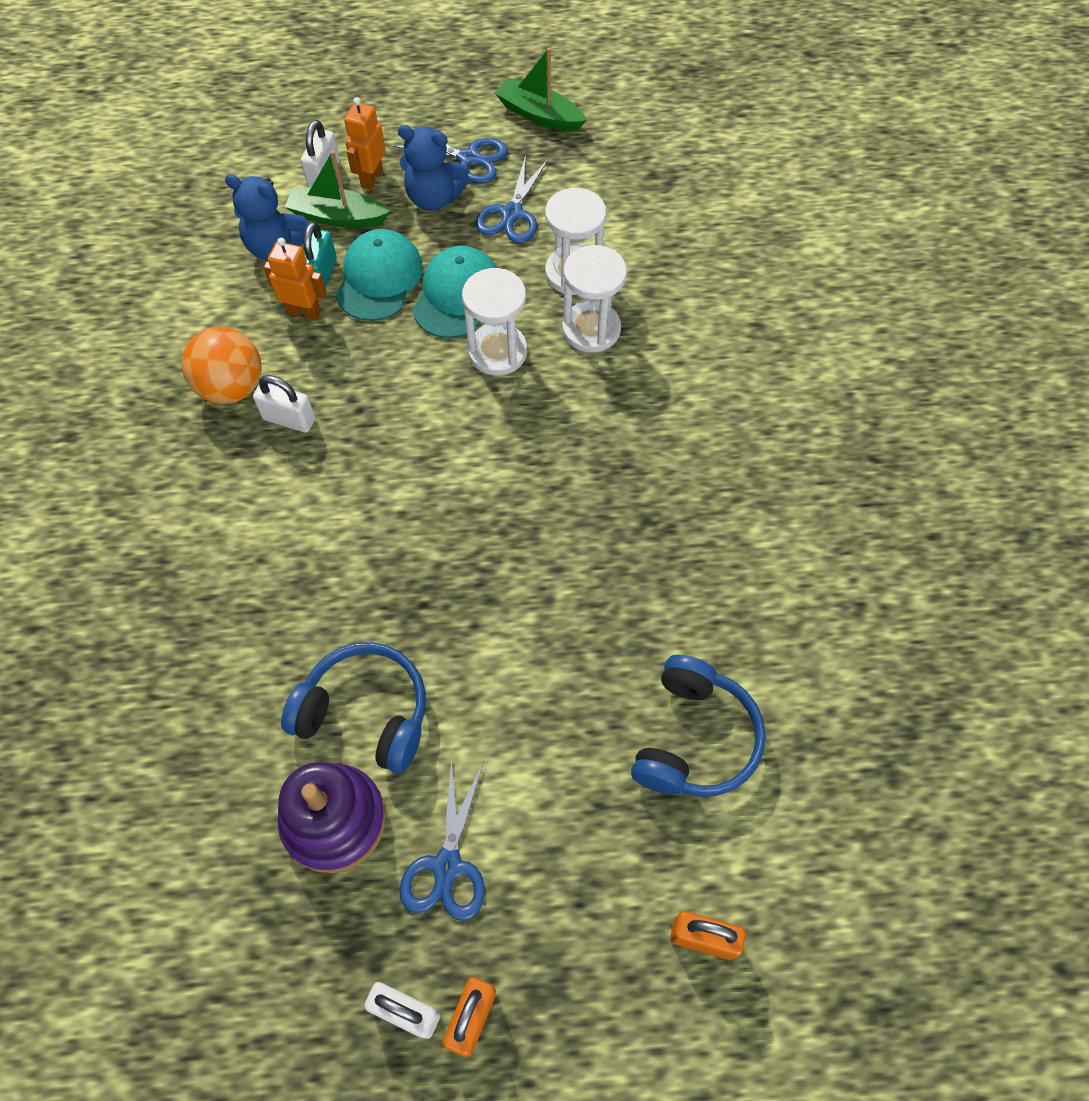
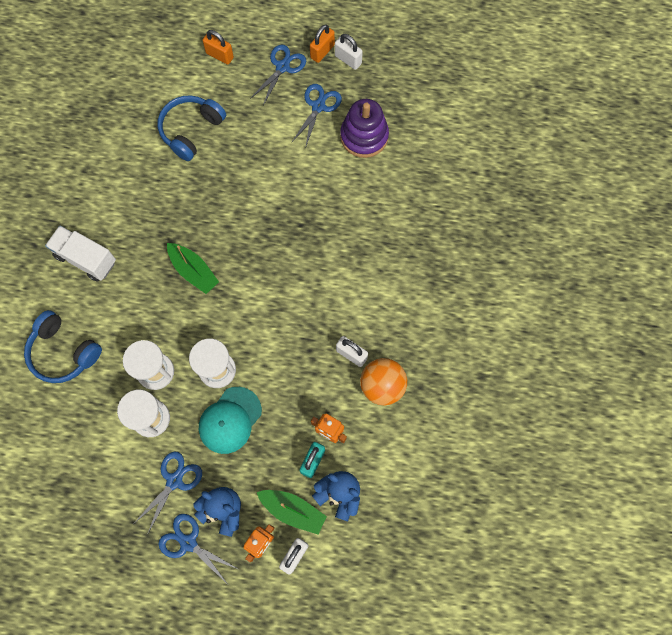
camera: 165 degrees left, 10 degrees up
(365, 713) = (340, 179): blue headphones -> blue headphones (63, 352)
(379, 278) = (276, 448): turquoise cap -> none
(539, 115) = (124, 574): green boat -> green boat (193, 271)
(552, 947) = (282, 67): none -> blue scissors
(777, 458) = (86, 259): none -> white truck

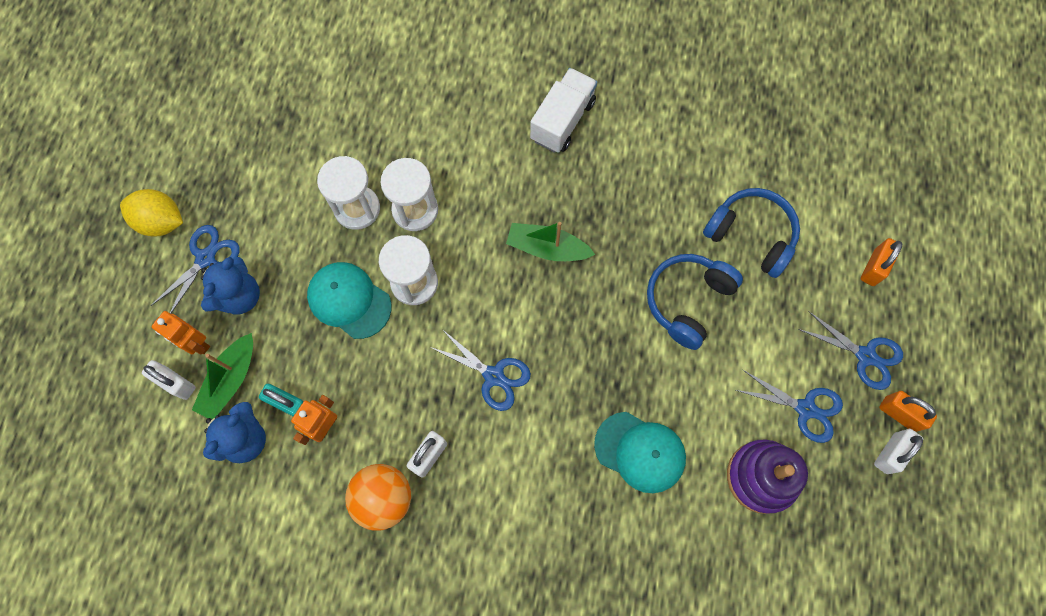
camera: 90 degrees right, 0 degrees up
(63, 352) = (443, 106): blue headphones -> blue headphones (688, 301)
(152, 587) = (161, 221): none -> yellow lemon
(174, 480) = (280, 239): blue scissors -> blue scissors (494, 376)
(193, 271) = (547, 248): green boat -> green boat turned 60 degrees clockwise
(348, 211) = (640, 452): none -> turquoise cap

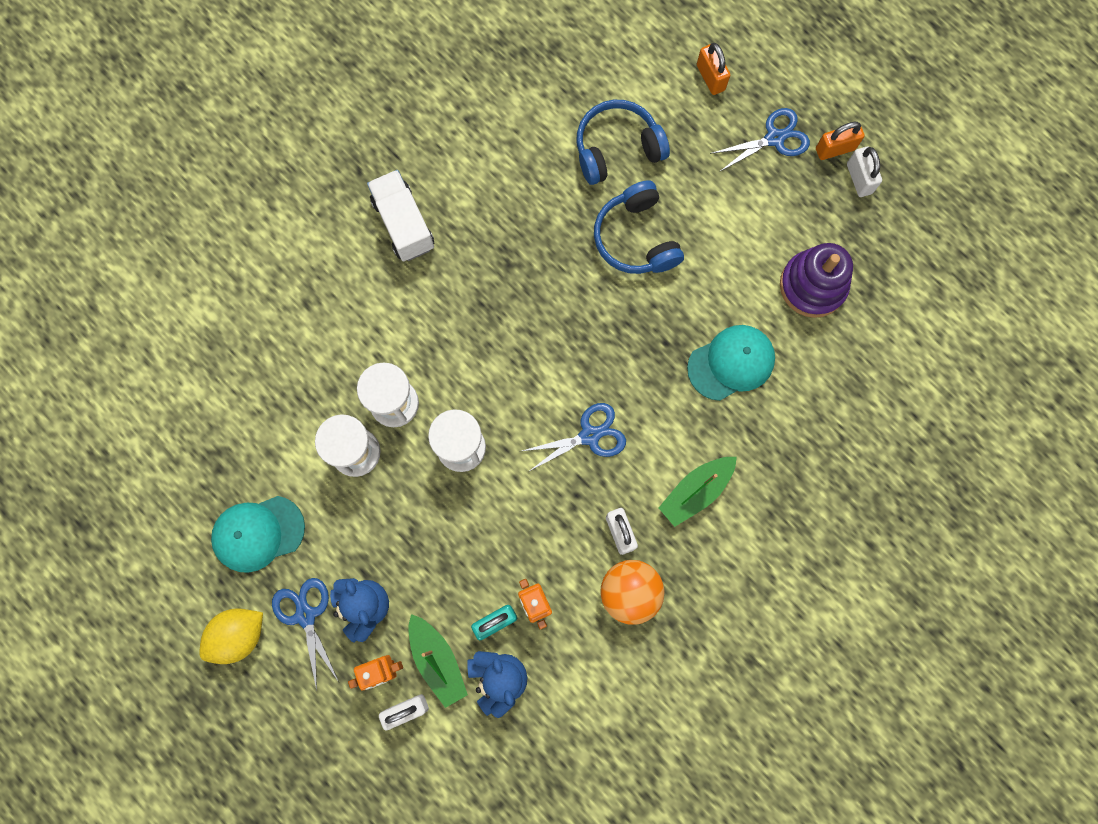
camera: 55 degrees left, 5 degrees up
(349, 300) = (437, 513): turquoise cap -> turquoise cap (258, 533)
(547, 248) = (510, 317): green boat -> green boat (696, 491)
(805, 409) = (784, 214): blue scissors -> none

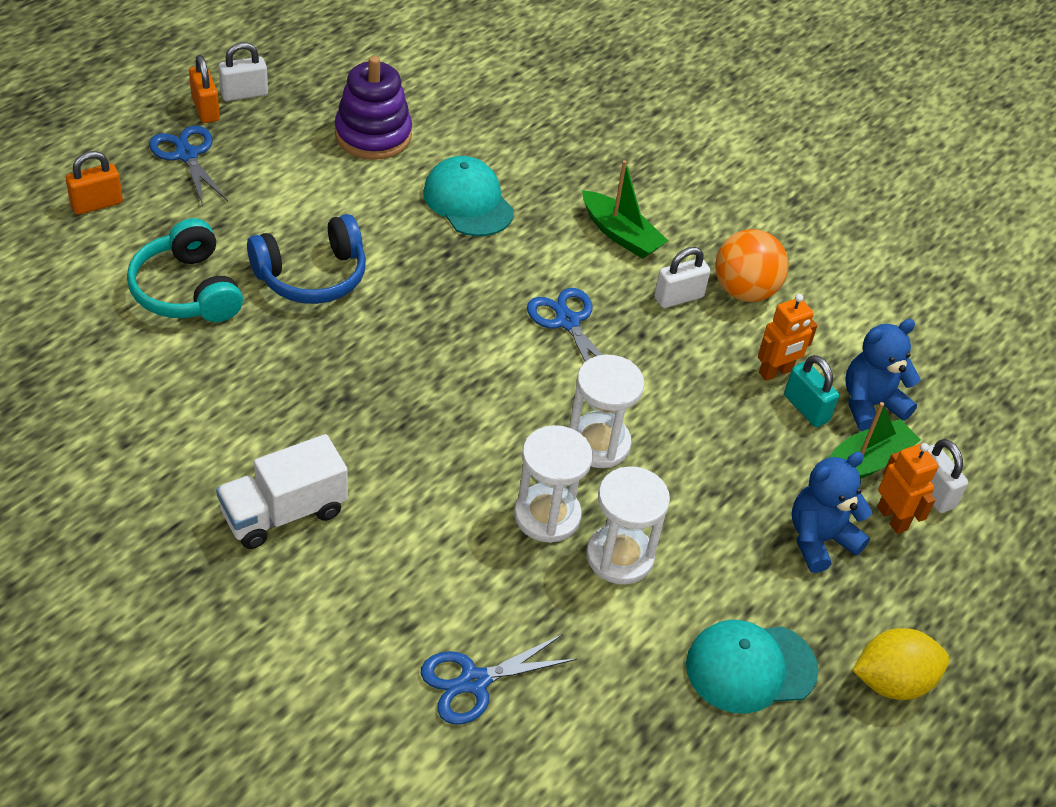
camera: 100 degrees left, 30 degrees down
(239, 635) = (892, 682): yellow lemon -> yellow lemon turned 60 degrees counterclockwise
(258, 533) = (750, 667): turquoise cap -> turquoise cap turned 105 degrees clockwise
(305, 615) = (846, 604): blue scissors -> blue scissors (474, 682)
(617, 149) = (187, 290): blue headphones -> turquoise headphones

